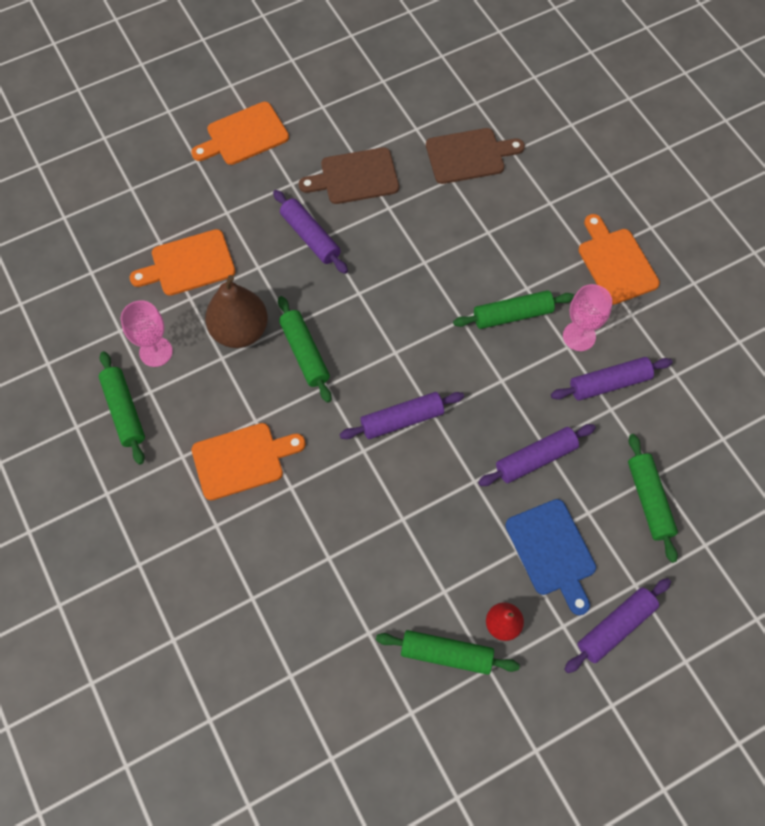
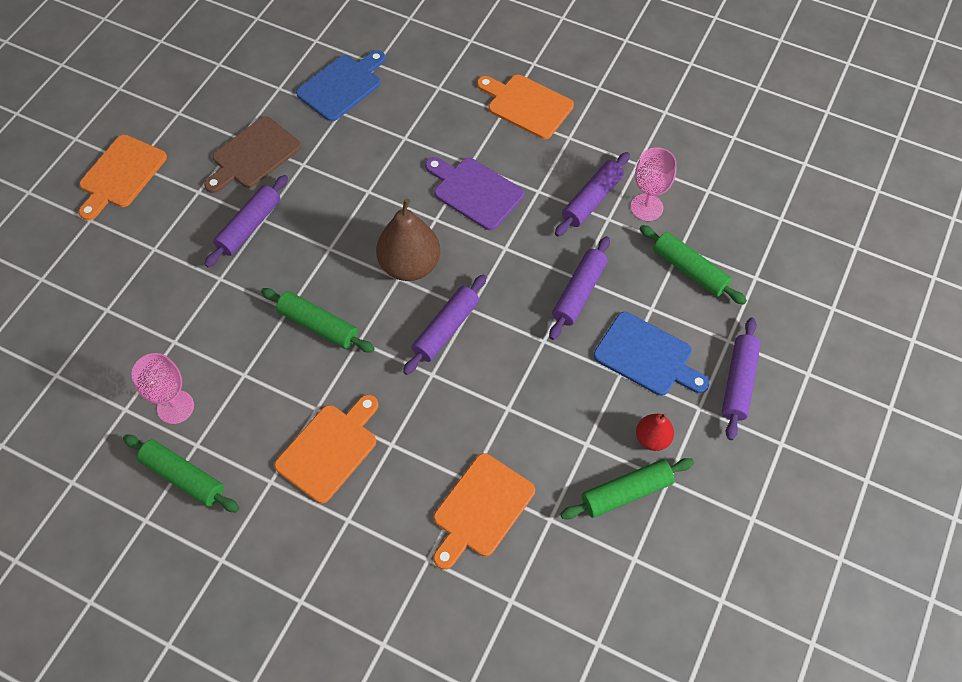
camera: 35 degrees left, 5 degrees down
(189, 264) = (150, 313): orange cutting board -> orange cutting board (481, 509)
(240, 331) = (244, 342): brown pear -> brown pear (410, 265)
(310, 237) = (249, 226): purple rolling pin -> purple rolling pin turned 75 degrees counterclockwise
(469, 155) = (342, 86): brown cutting board -> blue cutting board
(512, 315) = (475, 192): green rolling pin -> purple cutting board
(579, 336) = (541, 177): pink goblet -> pink goblet (646, 207)

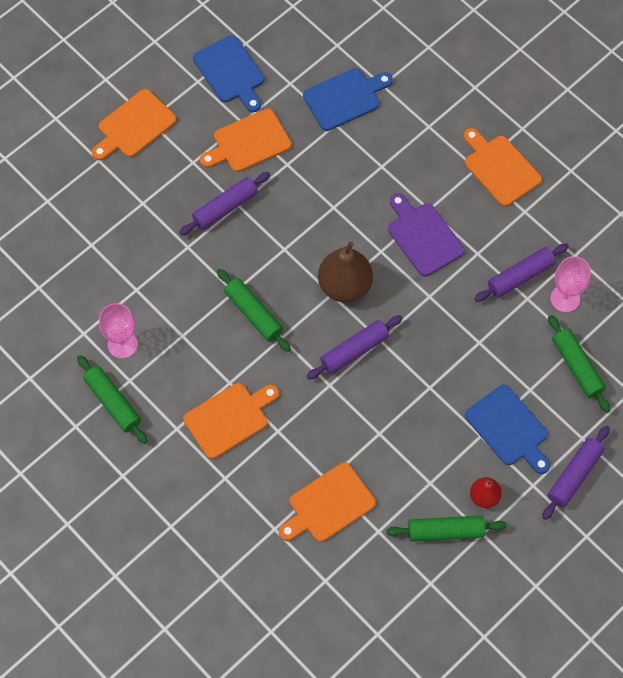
camera: 20 degrees right, 5 degrees up
(211, 95) = (230, 72): none -> blue cutting board
(253, 155) = (248, 142): brown cutting board -> orange cutting board
(579, 292) = (475, 356): purple rolling pin -> none

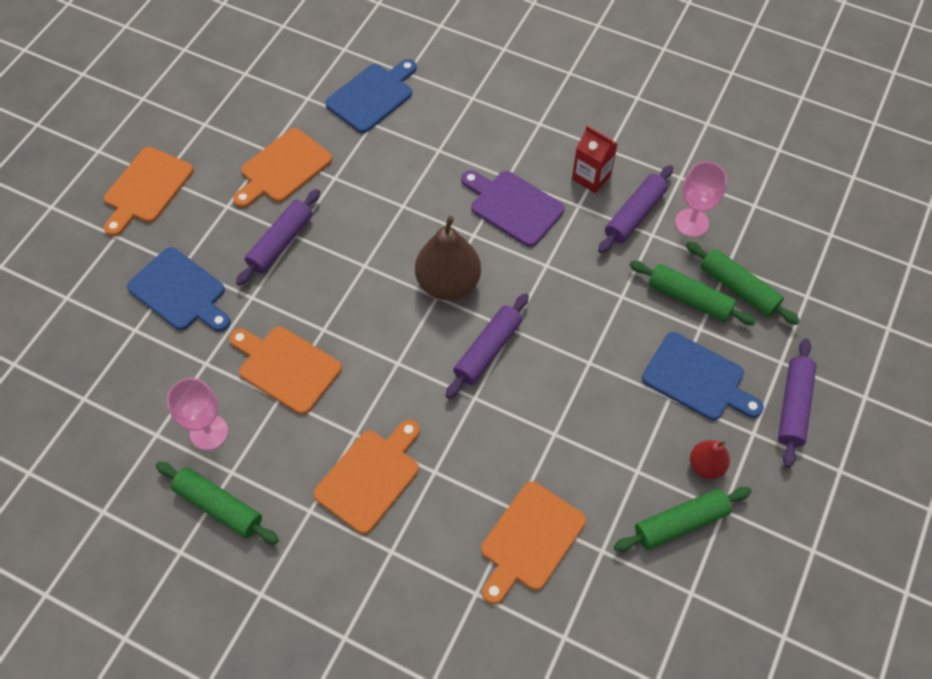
camera: 20 degrees left, 5 degrees down
(230, 72) = (238, 105): blue cutting board -> blue cutting board (180, 291)
(253, 314) = (355, 347): green rolling pin -> green rolling pin (689, 299)
(499, 231) = (591, 177): none -> red carton
(500, 168) = (564, 116): orange cutting board -> orange cutting board (286, 367)

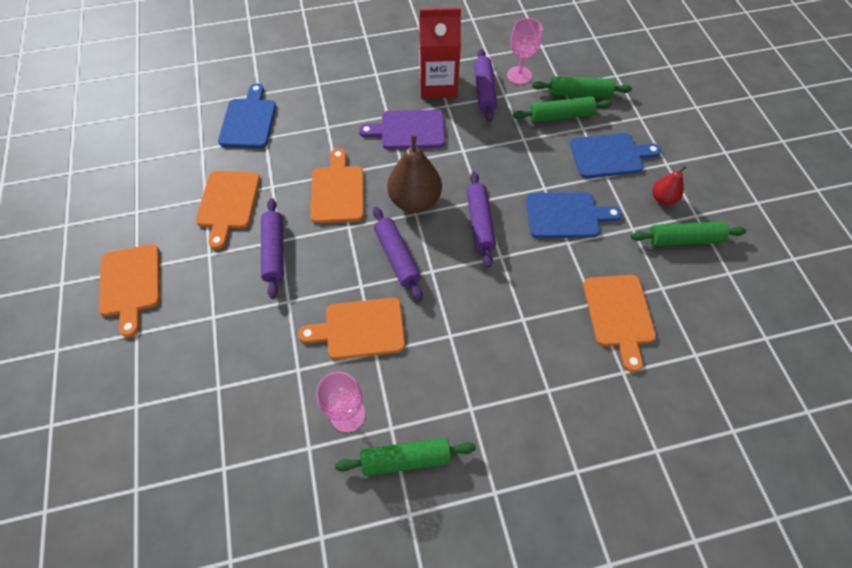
camera: 40 degrees left, 0 degrees up
(180, 291) = (229, 335): blue cutting board -> blue cutting board (566, 215)
(370, 477) = (487, 354): orange cutting board -> orange cutting board (337, 191)
(591, 177) = (438, 85): red carton -> red carton, size x1.64
(680, 523) = (684, 239): green rolling pin -> green rolling pin turned 60 degrees clockwise
(793, 406) = (670, 135): purple rolling pin -> purple rolling pin (397, 257)

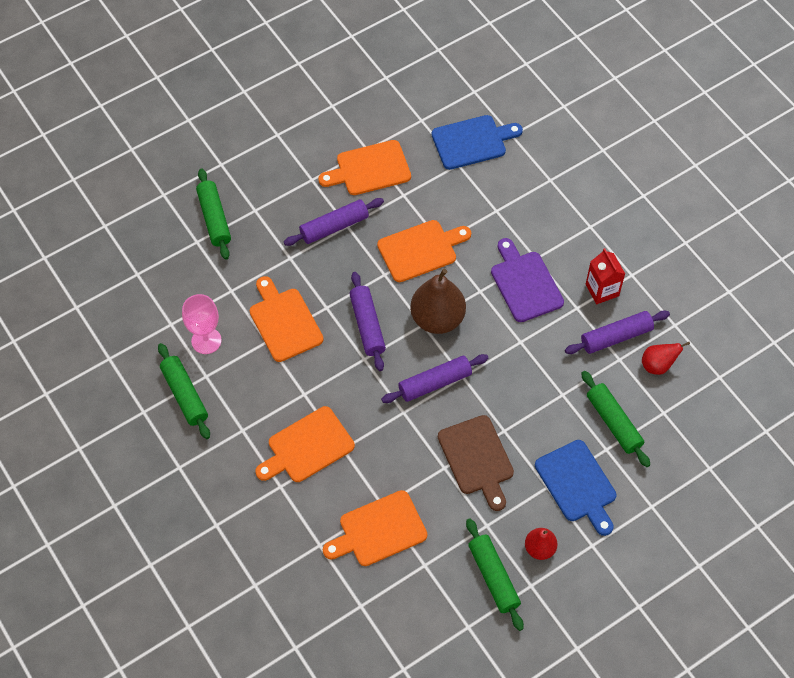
camera: 70 degrees right, 0 degrees up
(130, 284) = (262, 138): orange cutting board -> orange cutting board (307, 447)
(397, 257) = (367, 325): purple rolling pin -> purple rolling pin turned 60 degrees counterclockwise
(438, 85) = (602, 290): red carton -> red carton, size x0.61
(519, 75) = (657, 365): pink goblet -> red pear
(566, 215) = (477, 459): blue cutting board -> brown cutting board
(579, 94) = (658, 434): green rolling pin -> green rolling pin (214, 218)

